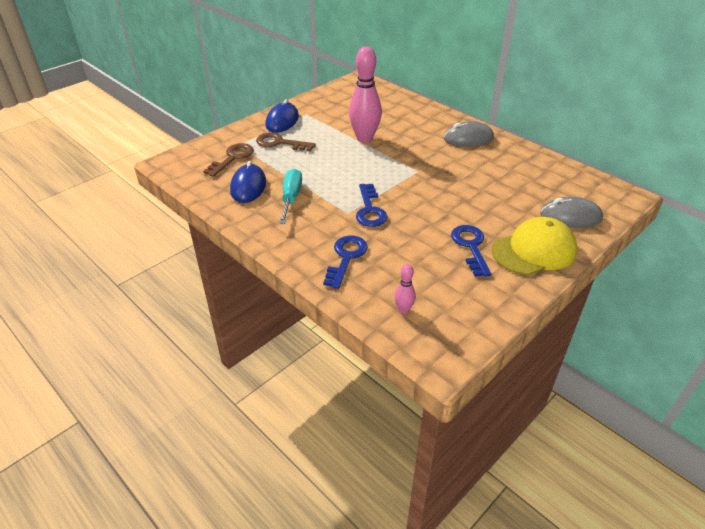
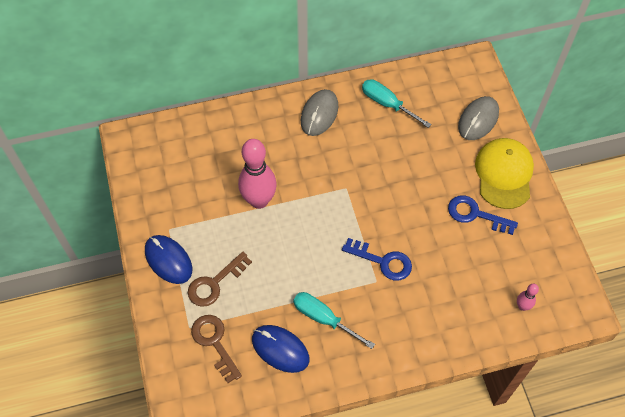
camera: 60 degrees left, 20 degrees up
(346, 257) = (438, 315): blue key -> none
(519, 165) = (387, 104): none -> turquoise screwdriver

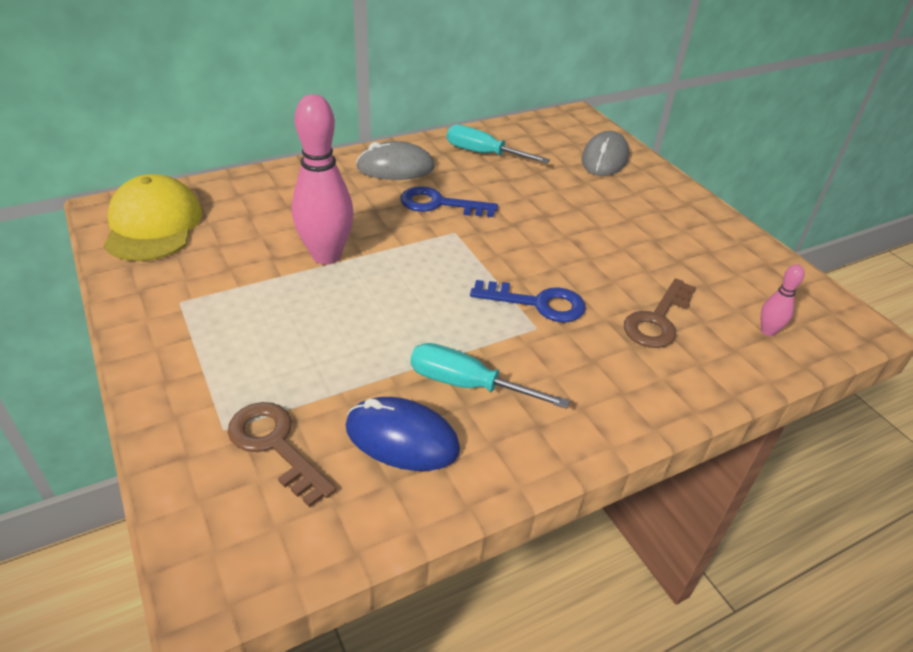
camera: 15 degrees left, 20 degrees down
(168, 260) = (180, 340): blue mouse -> none
(214, 283) = (266, 361): brown key -> brown key (657, 320)
(319, 114) = (395, 168): grey mouse -> grey mouse turned 75 degrees clockwise
(475, 214) = (646, 241): blue key -> blue key (439, 204)
(504, 174) = (663, 201): yellow cap -> yellow cap (153, 225)

